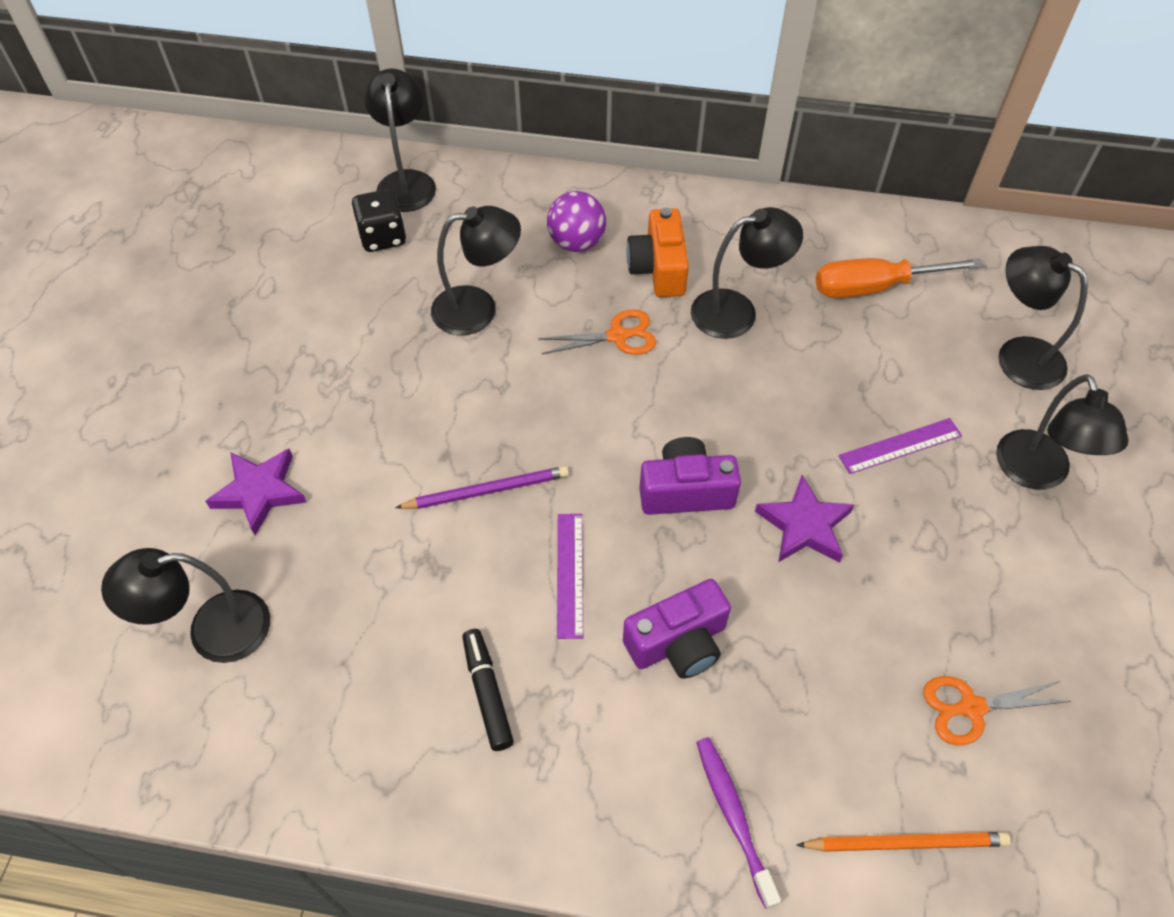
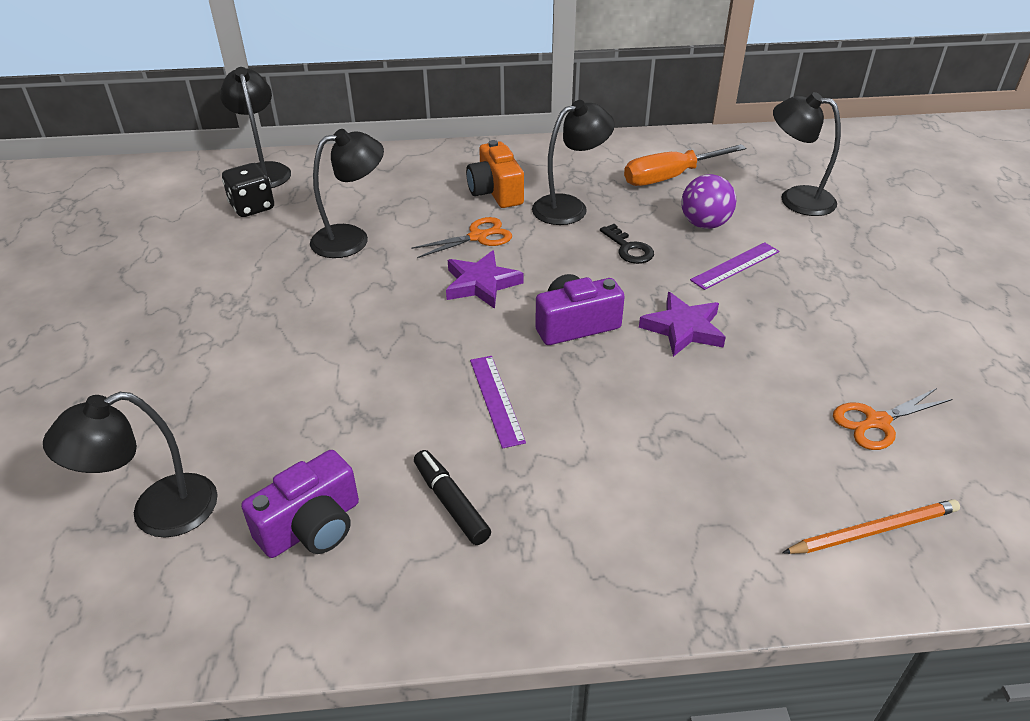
camera: 15 degrees left, 15 degrees down
(259, 492) = (181, 396): purple star -> purple star (481, 284)
(487, 490) = (400, 356): purple pencil -> none
(576, 242) = (422, 186): purple ball -> purple ball (704, 224)
(678, 643) = (612, 429): purple camera -> purple camera (312, 526)
(733, 816) = (716, 546): purple toothbrush -> none
(784, 391) = (628, 248): none -> black key
(1037, 474) = (847, 264): black lamp -> none

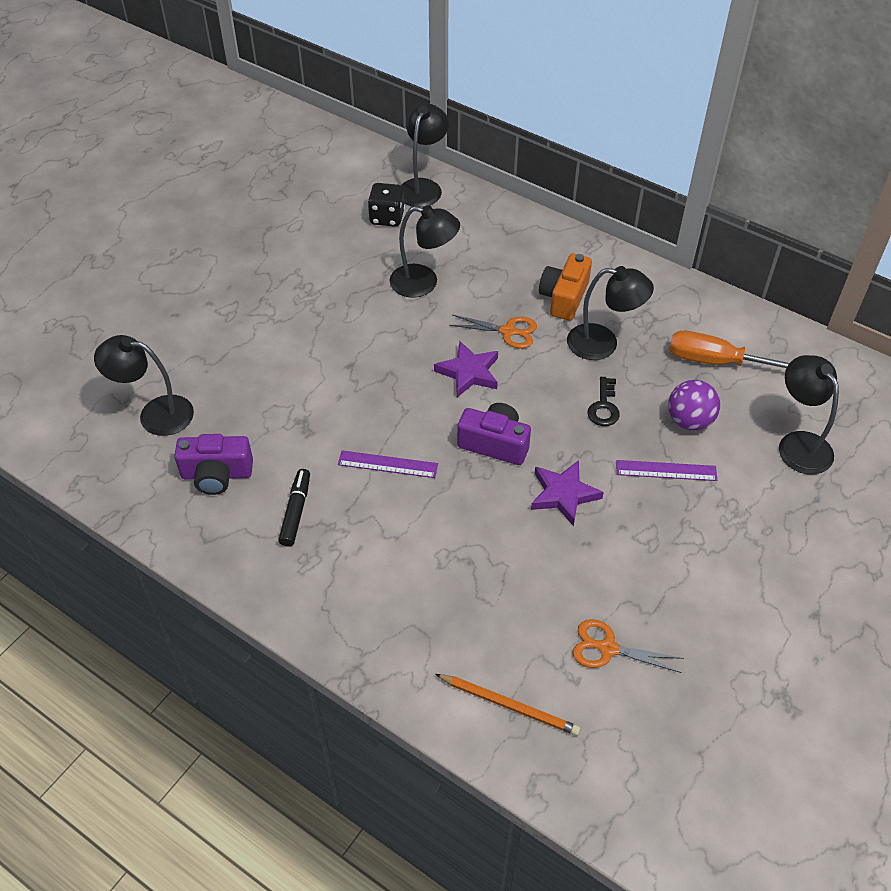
camera: 40 degrees right, 10 degrees up
(496, 400) = (387, 464): purple ruler -> purple ruler turned 75 degrees clockwise

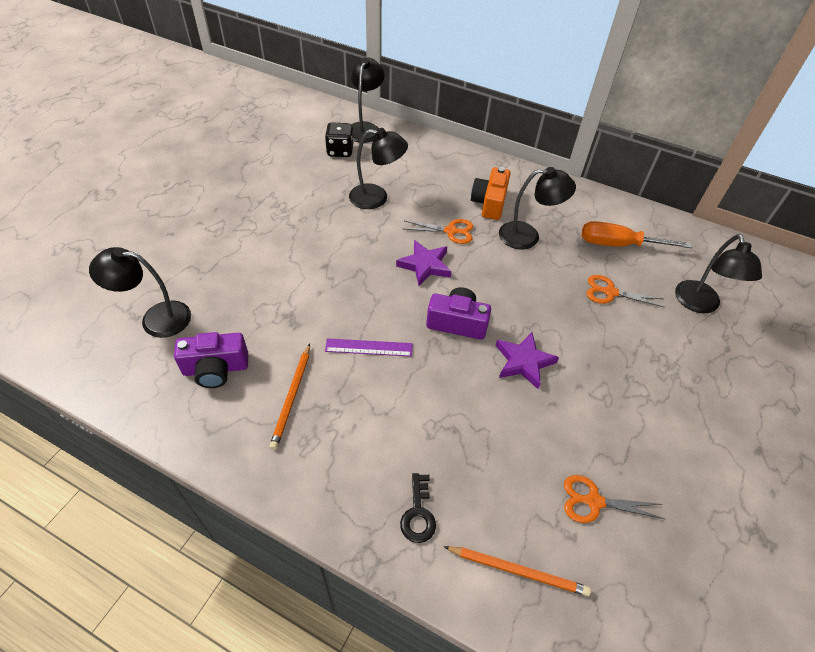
camera: 10 degrees left, 0 degrees up
(296, 511) = (292, 397): black marker -> orange pencil
(604, 406) = (540, 285): black key -> black key (418, 513)
(666, 471) = (602, 335): purple ruler -> none
(689, 421) = (610, 292): purple ball -> orange scissors
(798, 444) = (699, 304): black lamp -> black lamp turned 150 degrees counterclockwise

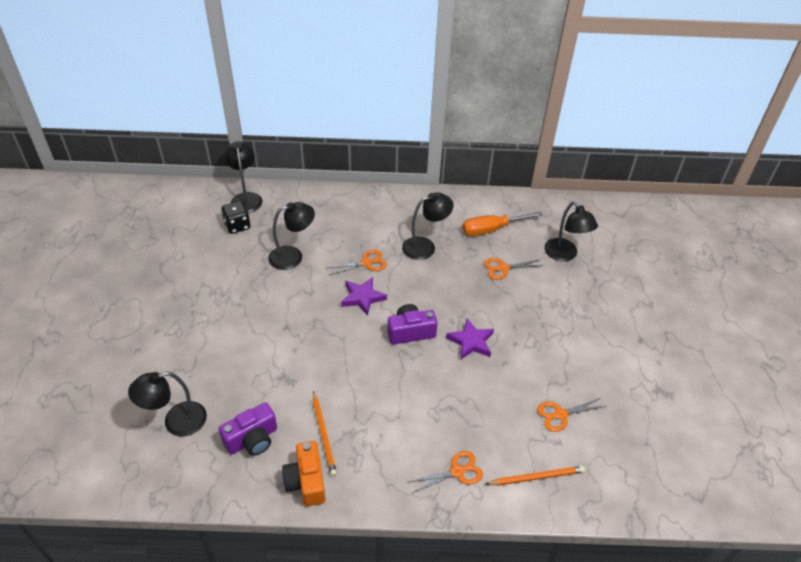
camera: 25 degrees left, 5 degrees down
(369, 347) = (358, 376): purple ruler -> none
(418, 513) = (457, 471): black key -> orange scissors
(489, 203) = (383, 229): orange camera -> orange camera (306, 481)

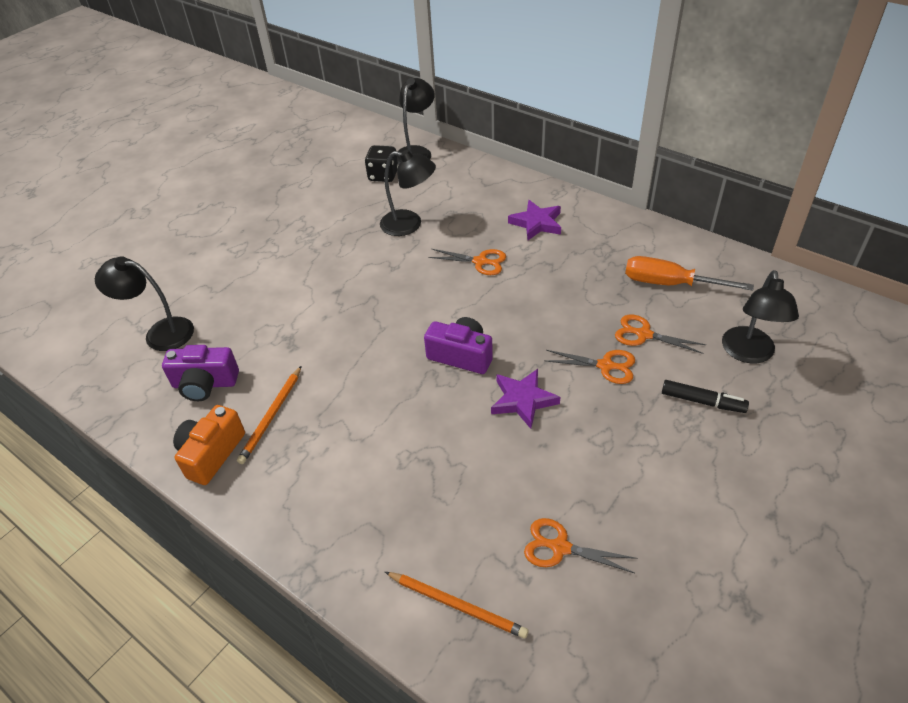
camera: 40 degrees right, 0 degrees up
(362, 297) = (442, 295): purple star -> purple star (536, 223)
(425, 246) = (565, 270): black lamp -> none
(457, 471) = (369, 538): orange scissors -> orange scissors (605, 366)
(564, 294) = (702, 401): none -> black marker

